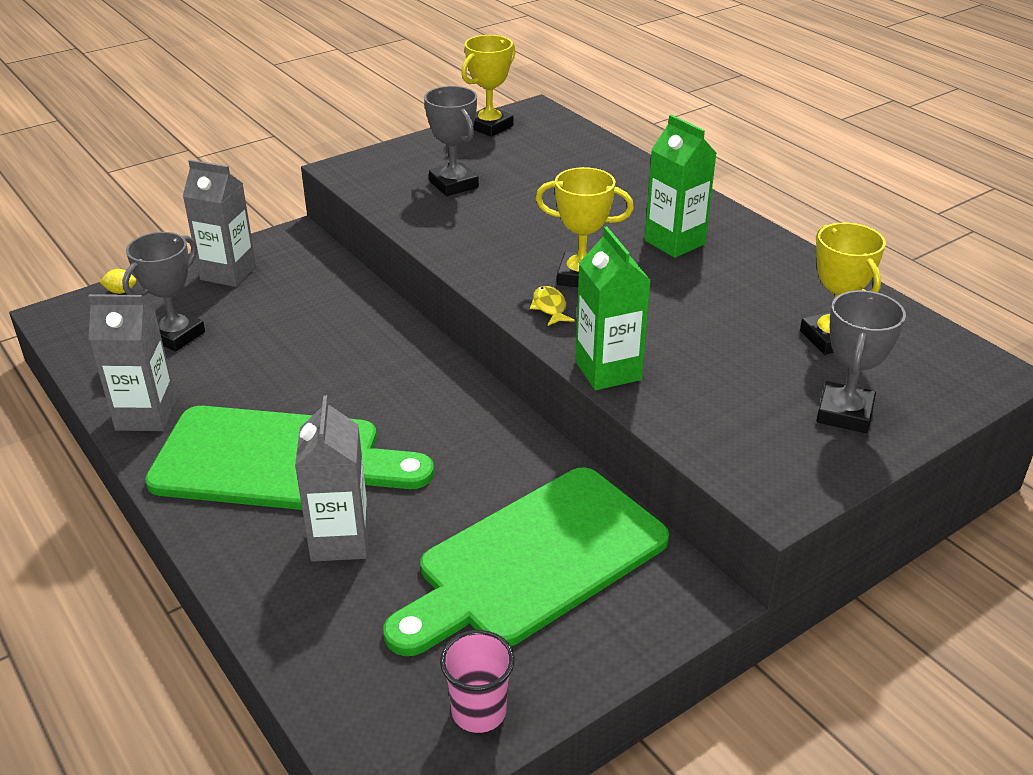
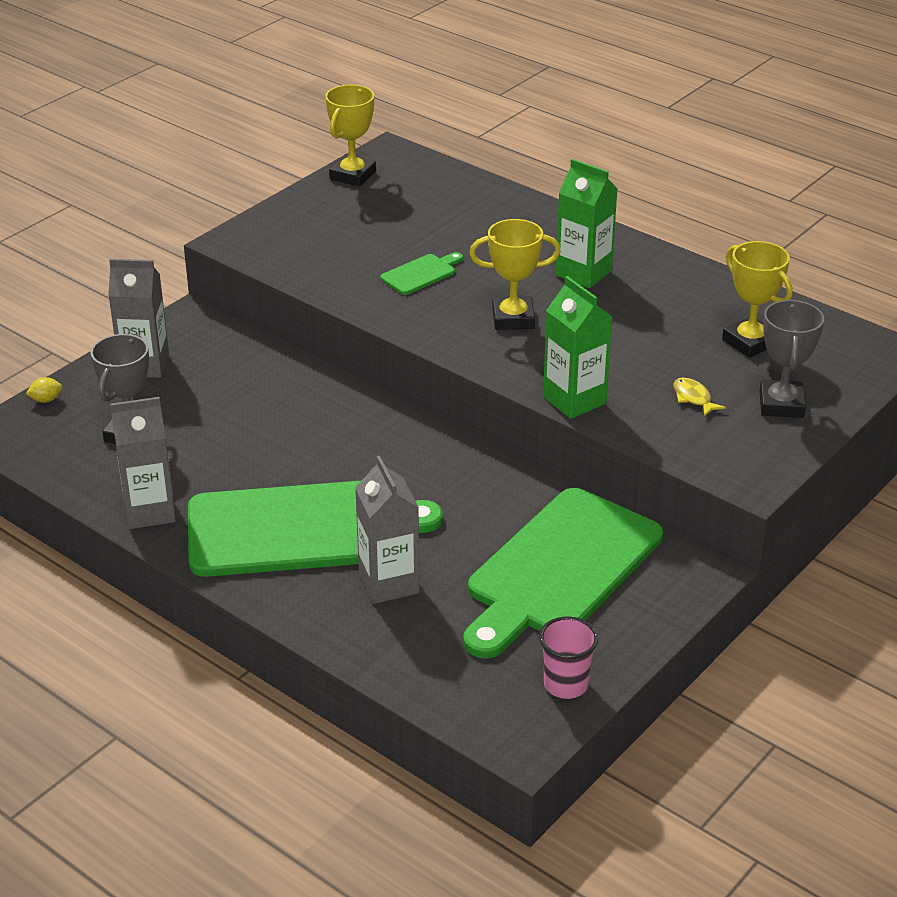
camera: 15 degrees left, 0 degrees up
(454, 184) = (349, 243): grey trophy -> none
(509, 221) = (421, 274): none -> green cutting board
(550, 307) = (498, 352): yellow fish -> yellow fish (693, 398)

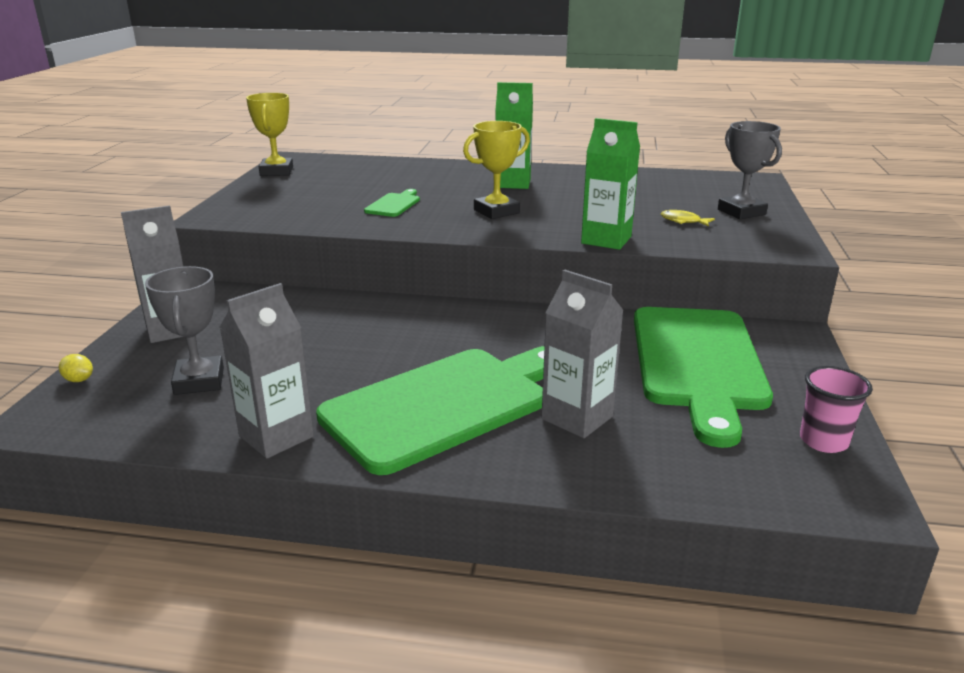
camera: 30 degrees left, 10 degrees down
(46, 400) = (79, 380): yellow lemon -> yellow lemon turned 75 degrees clockwise
(750, 342) = (671, 191): yellow trophy -> none

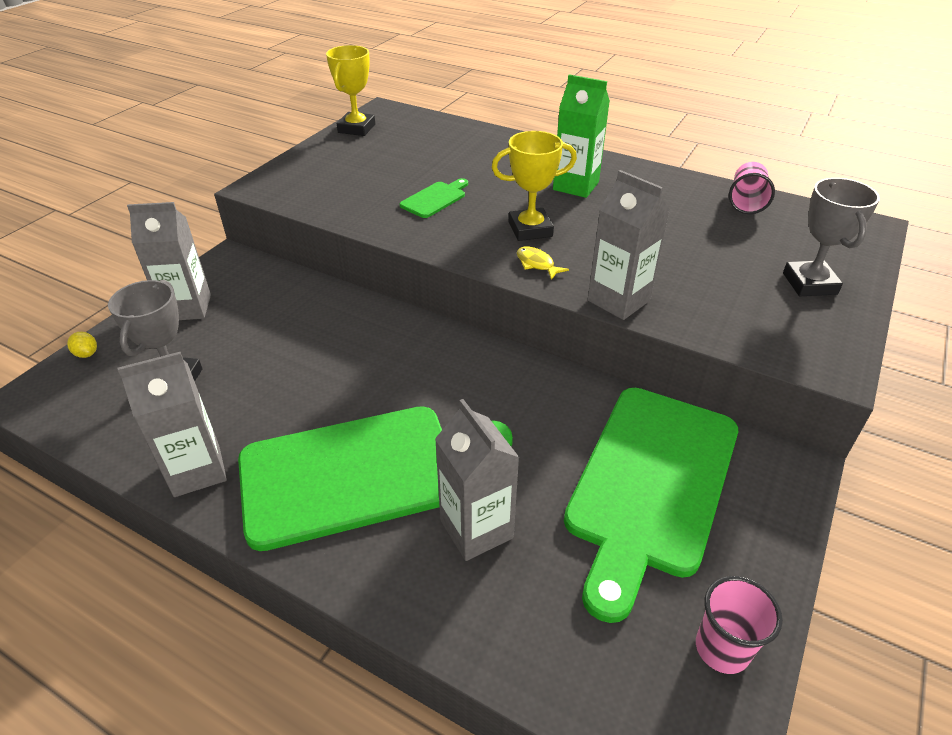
camera: 20 degrees right, 15 degrees up
(606, 240) = (618, 300): green carton -> grey carton
(657, 177) = (746, 202): none -> pink cup
(683, 221) = (727, 286): yellow fish -> yellow fish (537, 264)

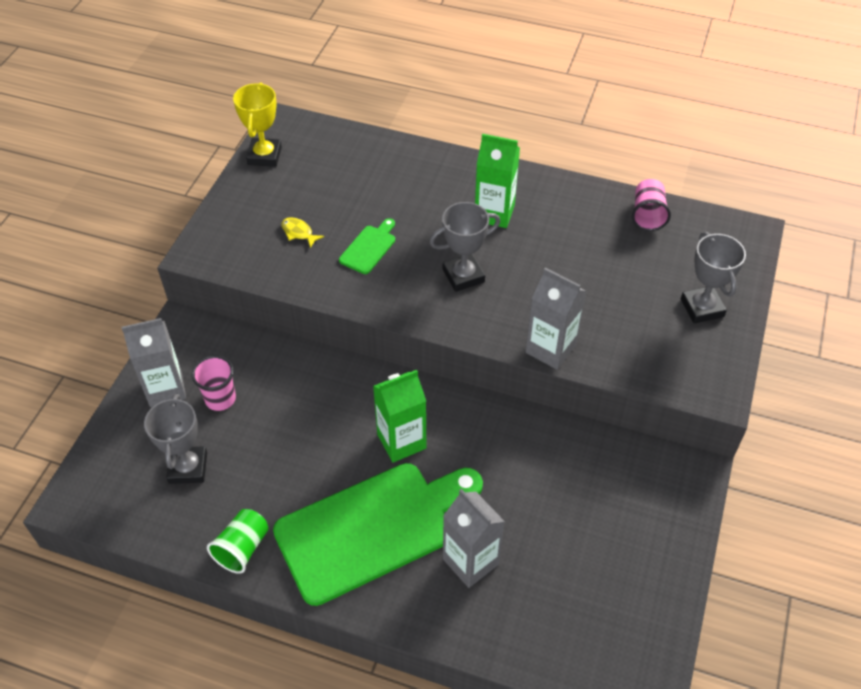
camera: 10 degrees left, 10 degrees up
(87, 354) = (97, 452): yellow lemon -> none
(197, 471) = (242, 548): grey carton -> green cup
(425, 386) = (401, 441): none -> green carton
(530, 229) = (463, 276): yellow trophy -> grey trophy
(537, 264) = (477, 317): yellow fish -> yellow fish (299, 233)
(651, 483) = (592, 503): green cutting board -> none
(722, 649) = (651, 620): pink cup -> pink cup (220, 399)

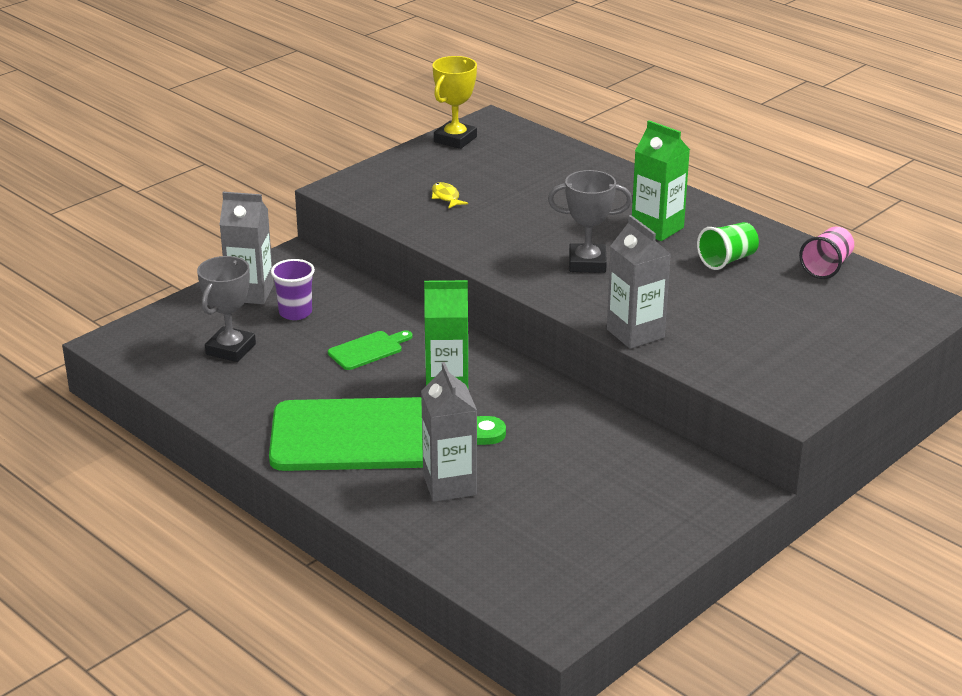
camera: 25 degrees right, 20 degrees down
(220, 399) = (295, 313): pink cup -> purple cup
(242, 548) = (239, 414): green cup -> green cup (727, 260)
(369, 248) = (507, 223): green cutting board -> green cutting board (368, 350)
(702, 308) = (828, 346): grey trophy -> none

